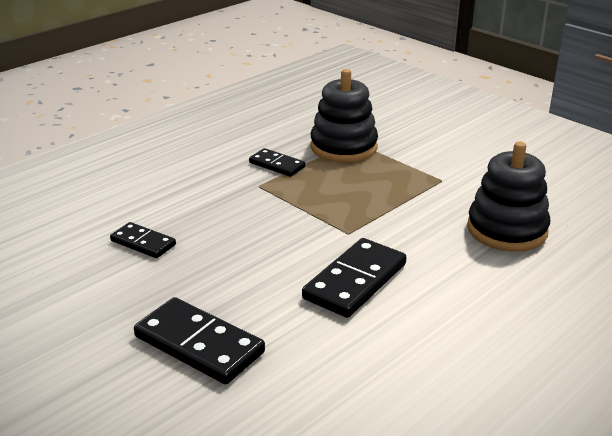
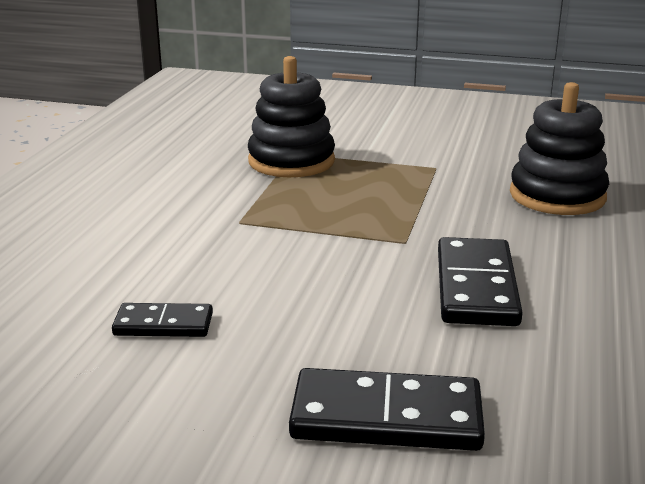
camera: 30 degrees left, 5 degrees down
(277, 165) = (235, 196): black domino -> none

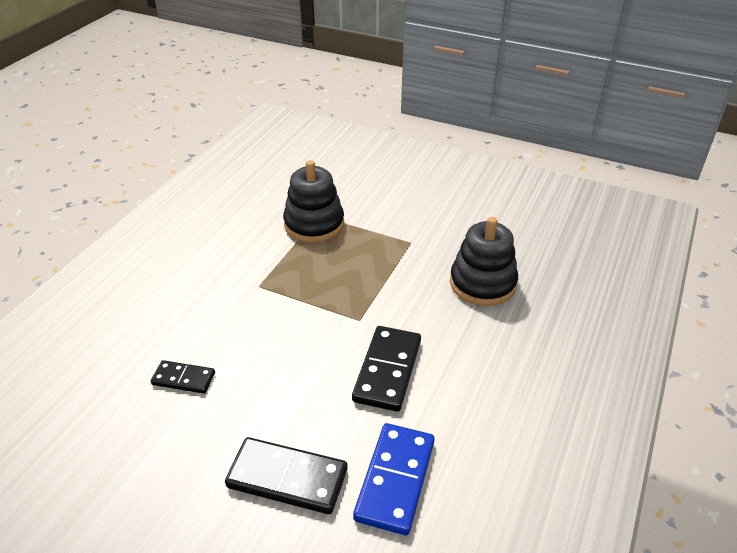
camera: 10 degrees right, 15 degrees up
(559, 400) = (395, 480): none -> blue domino

